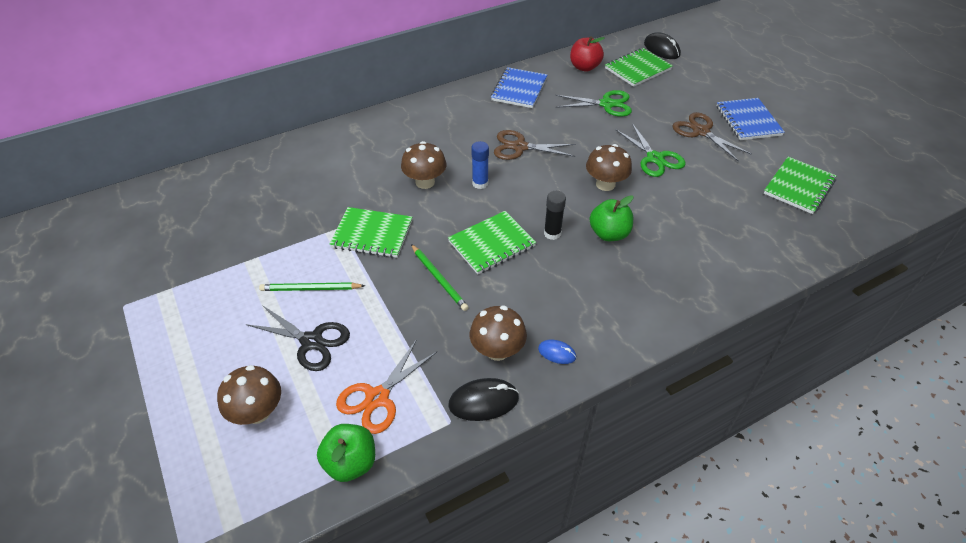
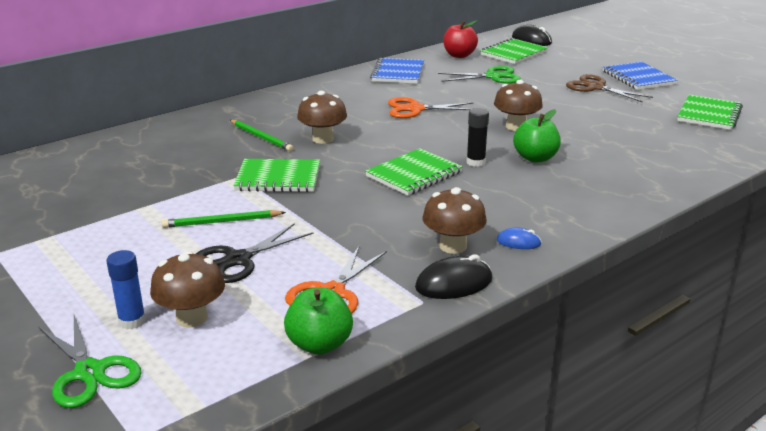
camera: 10 degrees left, 20 degrees down
(311, 342) = (237, 259): black scissors -> black scissors turned 120 degrees clockwise
(439, 279) = (366, 202): green pencil -> green pencil (261, 137)
(480, 183) = (383, 135): blue glue stick -> blue glue stick (132, 321)
(519, 147) = (415, 109): brown scissors -> orange scissors
(655, 158) = (558, 107): green scissors -> green scissors (89, 372)

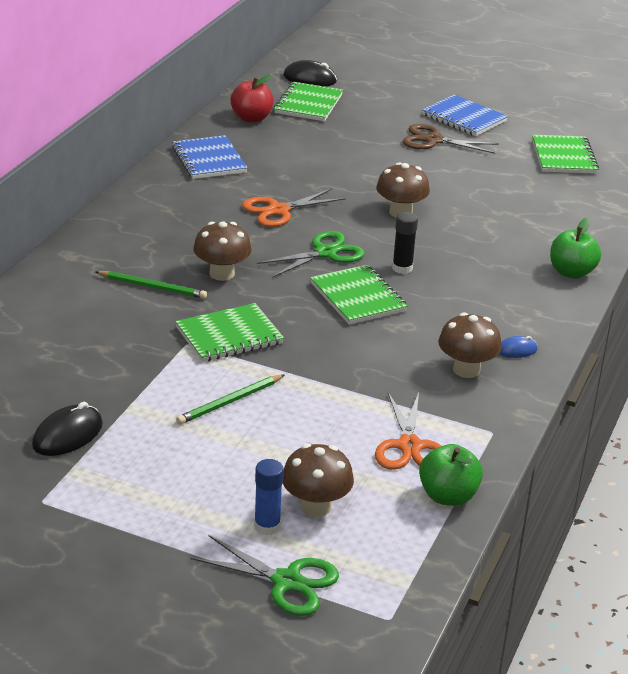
camera: 30 degrees left, 5 degrees up
(237, 259) = (291, 438): black scissors -> none
(414, 174) = (358, 297): green notebook -> green notebook turned 45 degrees counterclockwise
(454, 283) = (500, 407): black mouse -> black mouse (68, 435)
(493, 77) = (317, 145): green scissors -> green scissors (325, 253)
(535, 158) = (452, 249): green apple -> green apple (571, 272)

